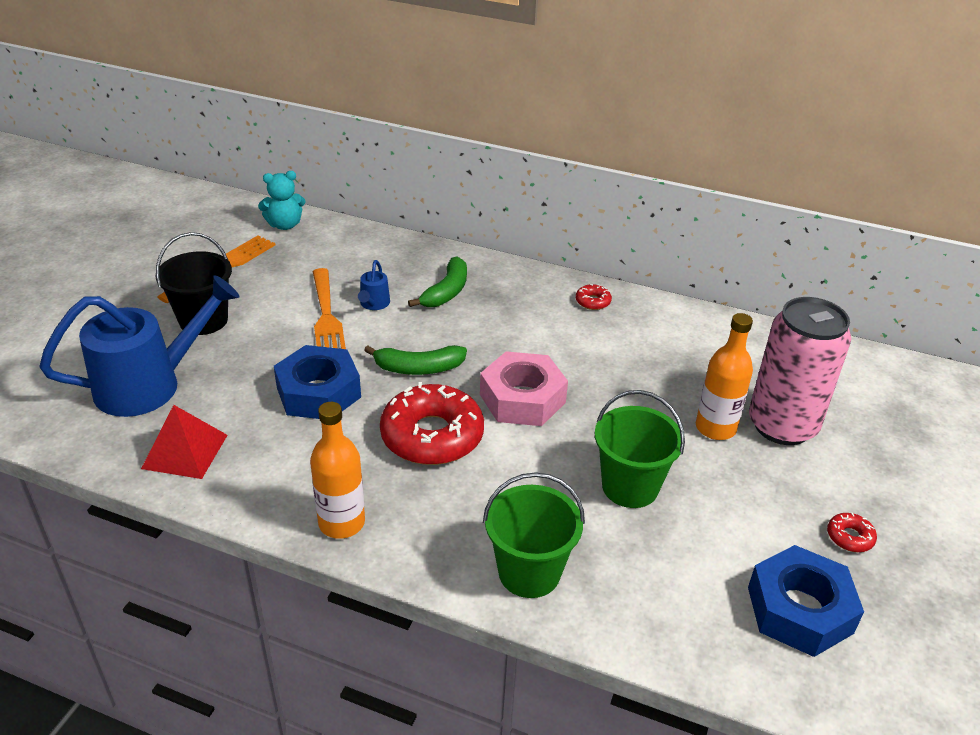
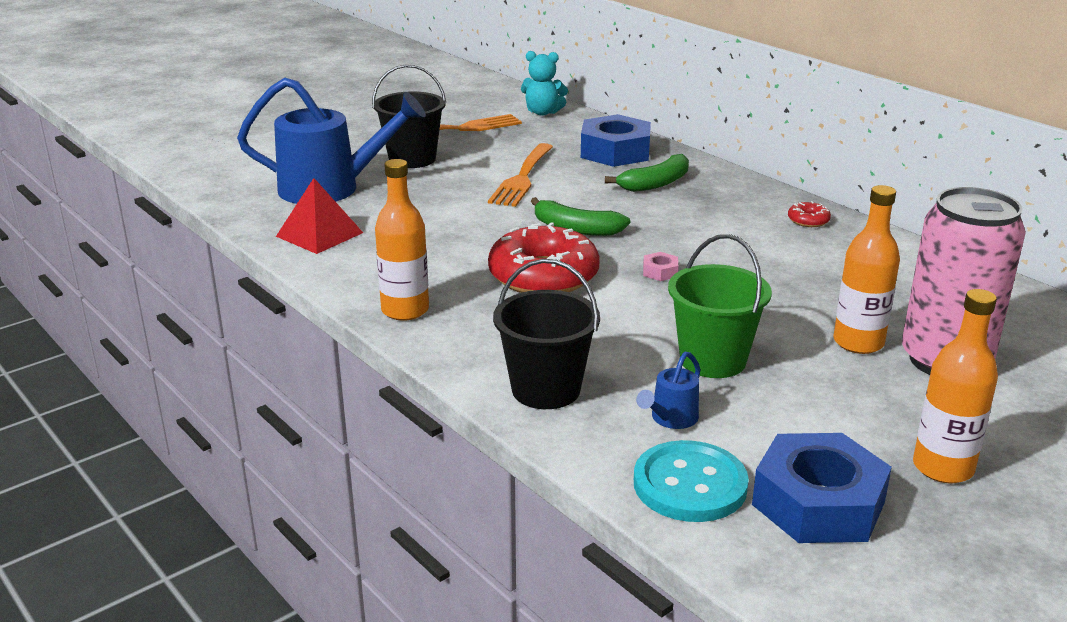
camera: 30 degrees right, 10 degrees down
(318, 392) = (467, 224): blue nut -> blue nut (615, 151)
(374, 304) = (575, 178): blue watering can -> blue watering can (670, 419)
(522, 398) = (660, 272): pink nut -> pink nut, size x0.41
(529, 572) = (546, 390): green bucket -> black bucket
(705, 631) = (690, 485): none -> turquoise button
(849, 537) = (943, 468): red donut -> orange bottle

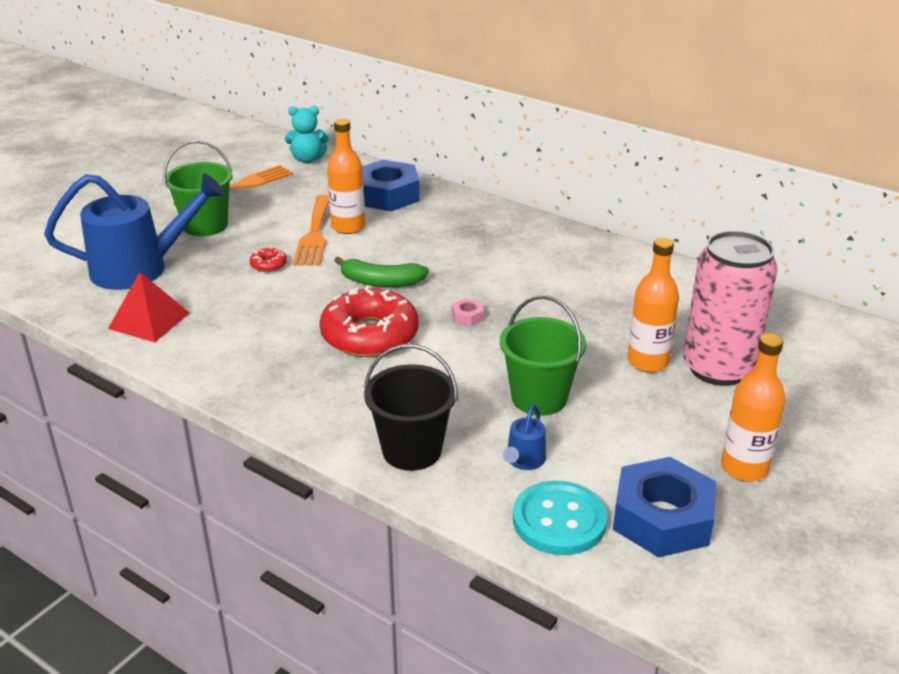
camera: 15 degrees left, 5 degrees up
(405, 310) = (260, 390): orange bottle -> orange bottle (348, 227)
(412, 159) = (205, 225): black bucket -> green bucket
(655, 183) = (433, 225): green banana -> none
(808, 220) = (572, 246): red donut -> red donut (268, 265)

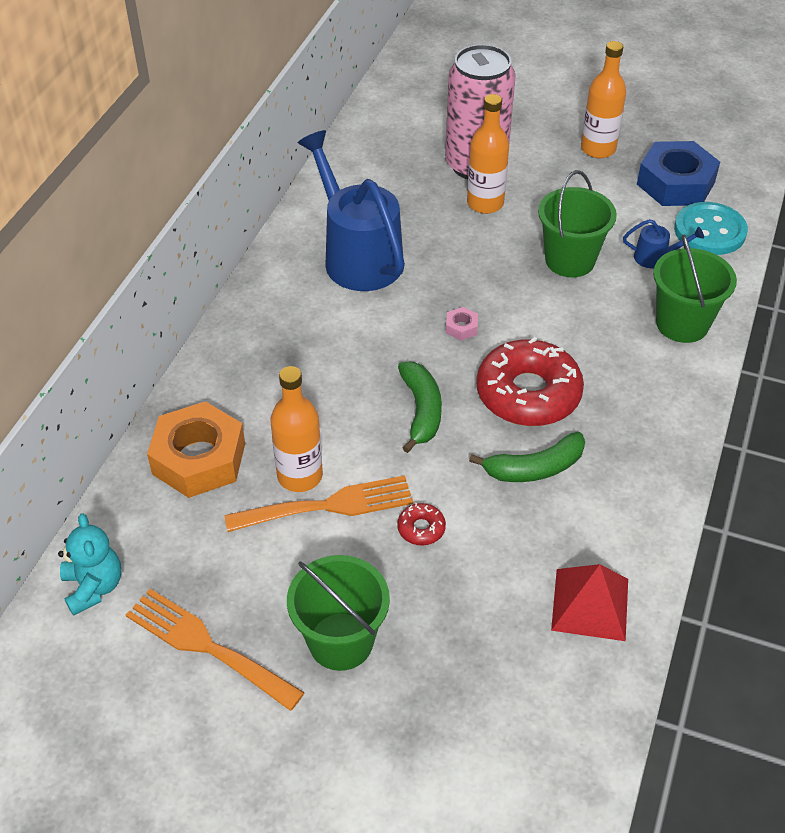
camera: 105 degrees left, 15 degrees up
(141, 268) = (479, 670): blue watering can -> blue watering can (357, 255)
(288, 322) = (534, 468): none -> green banana
(387, 195) = (199, 458): blue nut -> orange nut
(412, 450) = (682, 324): black bucket -> green bucket

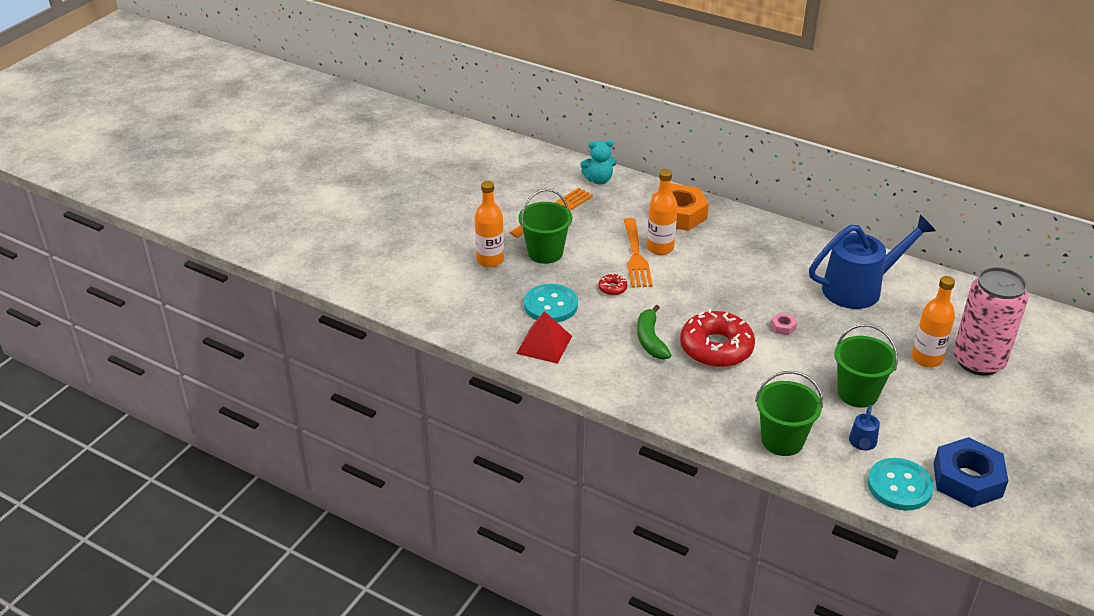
camera: 100 degrees right, 10 degrees down
(421, 411) = (706, 299): green banana -> none
(488, 610) = (550, 305): none -> turquoise button
(598, 149) = (1013, 439): orange bottle -> orange bottle (490, 260)

